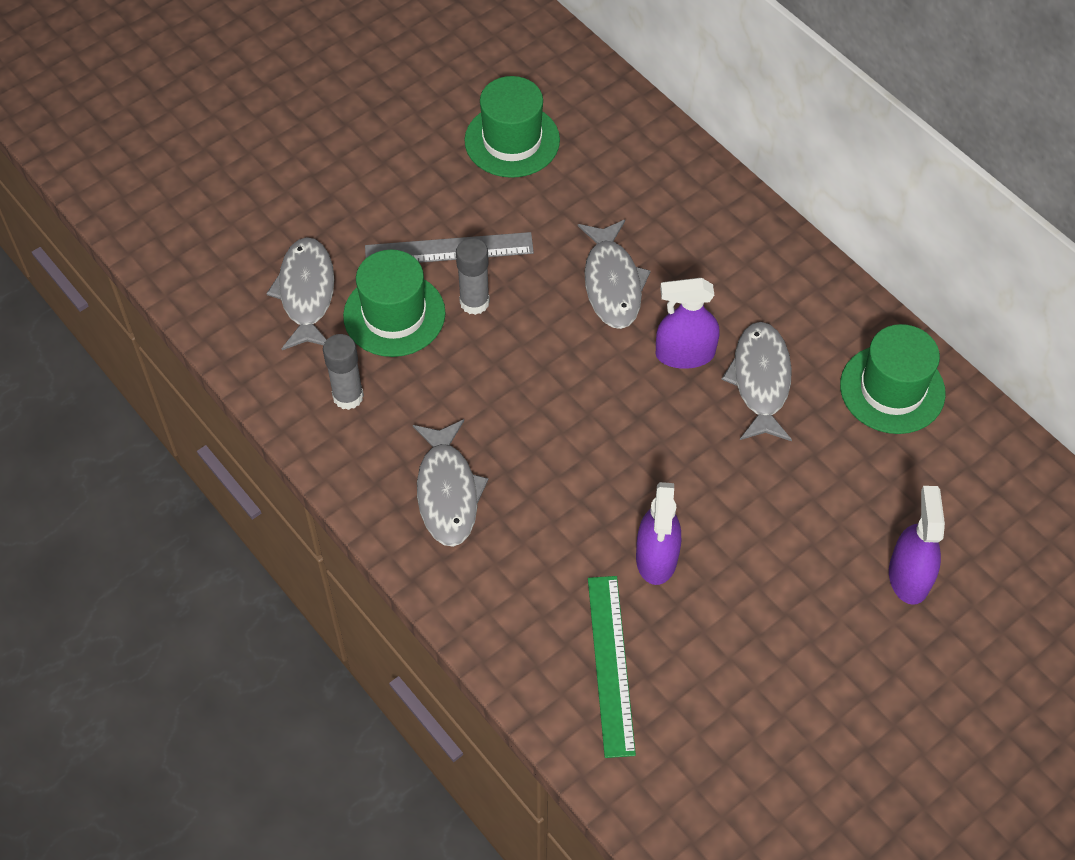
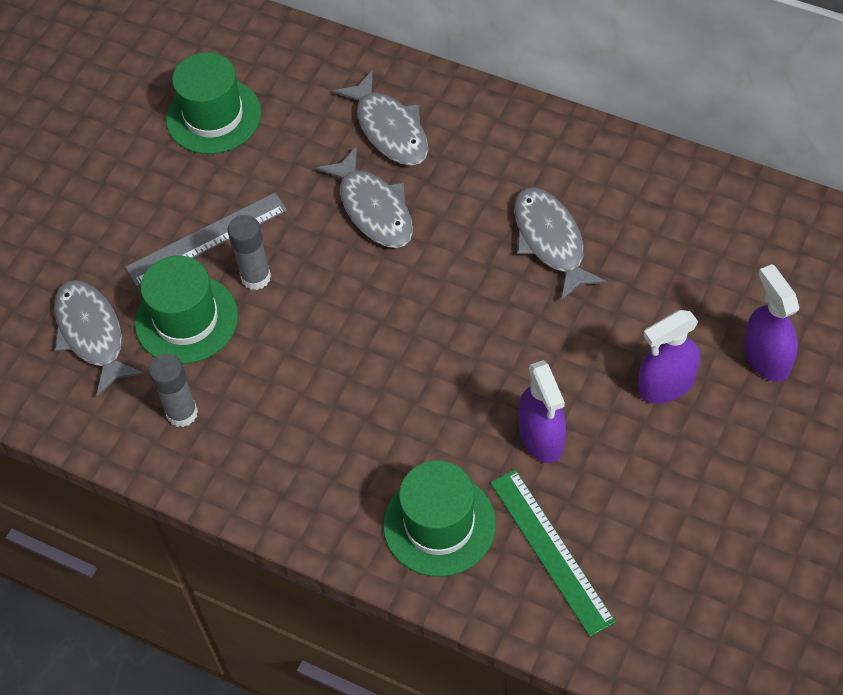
camera: 20 degrees left, 0 degrees up
(447, 492) = (321, 461): grey fish -> grey fish (389, 129)
(684, 354) = (471, 245): purple spray bottle -> purple spray bottle (666, 384)
(892, 389) = (667, 201): green hat -> green hat (439, 524)

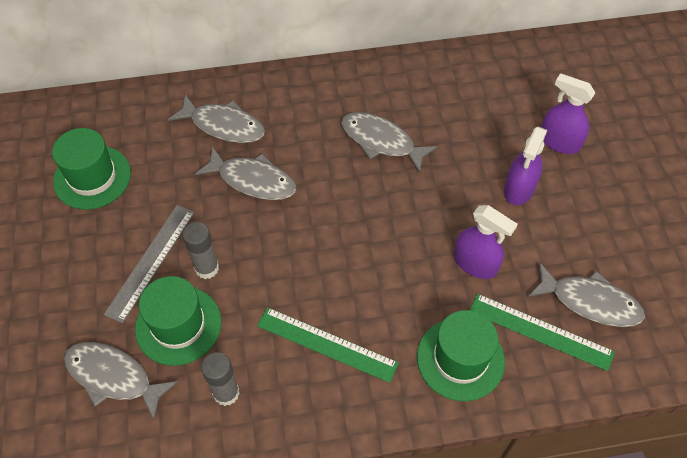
camera: 40 degrees left, 0 degrees up
(315, 425) = (327, 344): none -> green ruler
(636, 555) = (590, 302): none -> grey fish

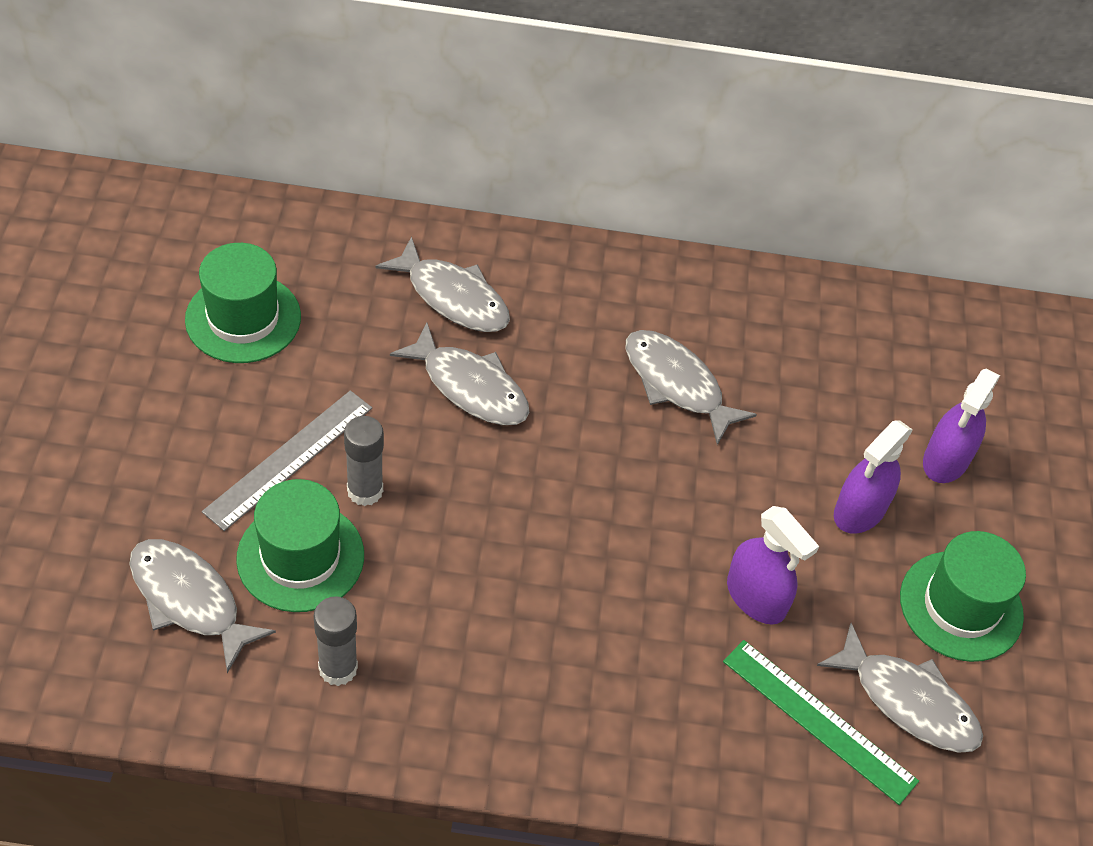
camera: 10 degrees right, 5 degrees down
(327, 344) = (501, 645): green ruler -> none
(460, 359) = (687, 723): green hat -> green hat (961, 606)
(559, 142) = (946, 460): purple spray bottle -> purple spray bottle turned 105 degrees counterclockwise

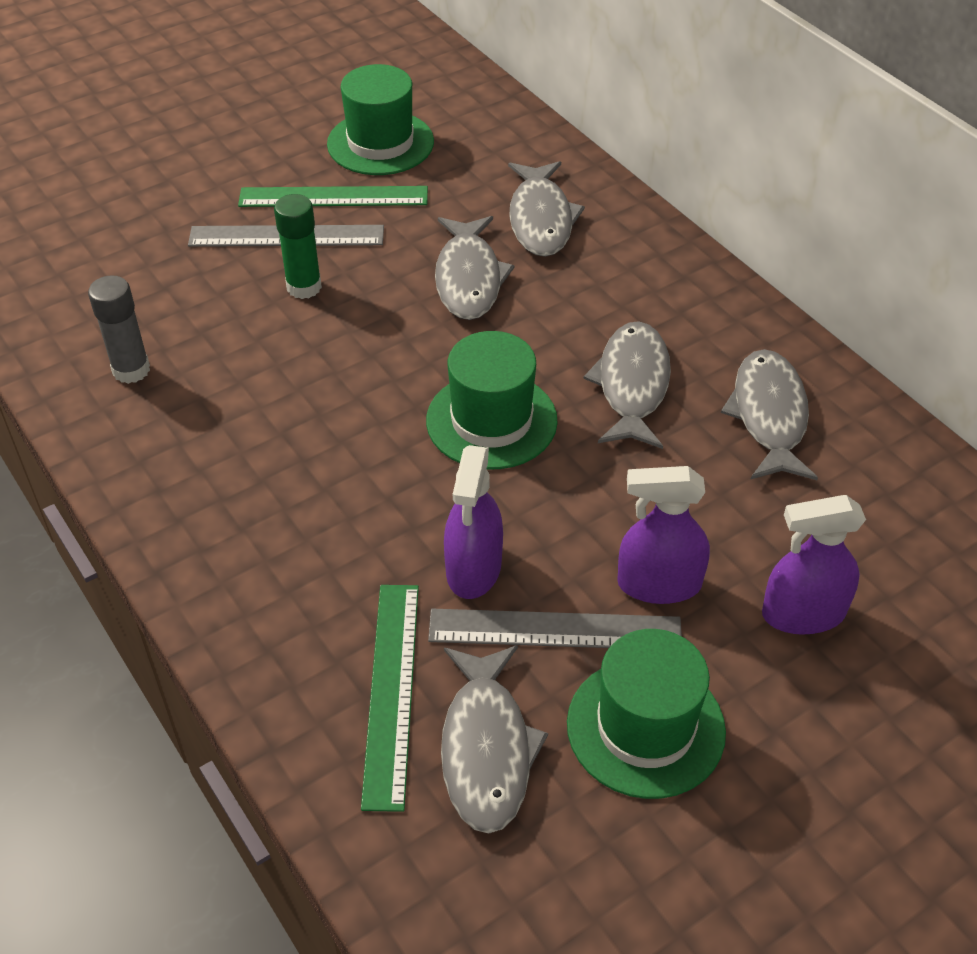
camera: 55 degrees right, 5 degrees down
(190, 600) = (112, 267): grey fish -> grey fish (769, 416)
(276, 396) = (333, 197): none -> green ruler
(300, 557) = (208, 293): green hat -> green hat (491, 420)
(365, 491) = (304, 287): grey glue stick -> green glue stick
(847, 593) = (555, 630): none -> grey ruler

